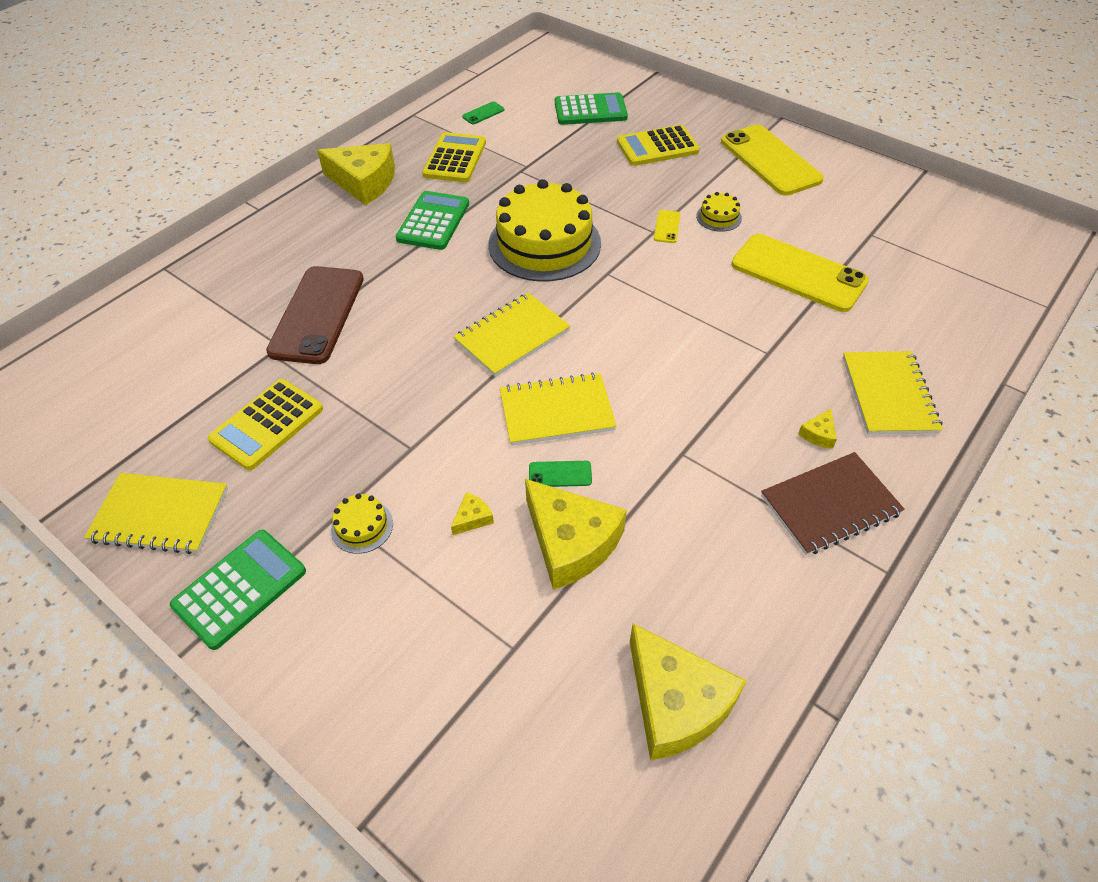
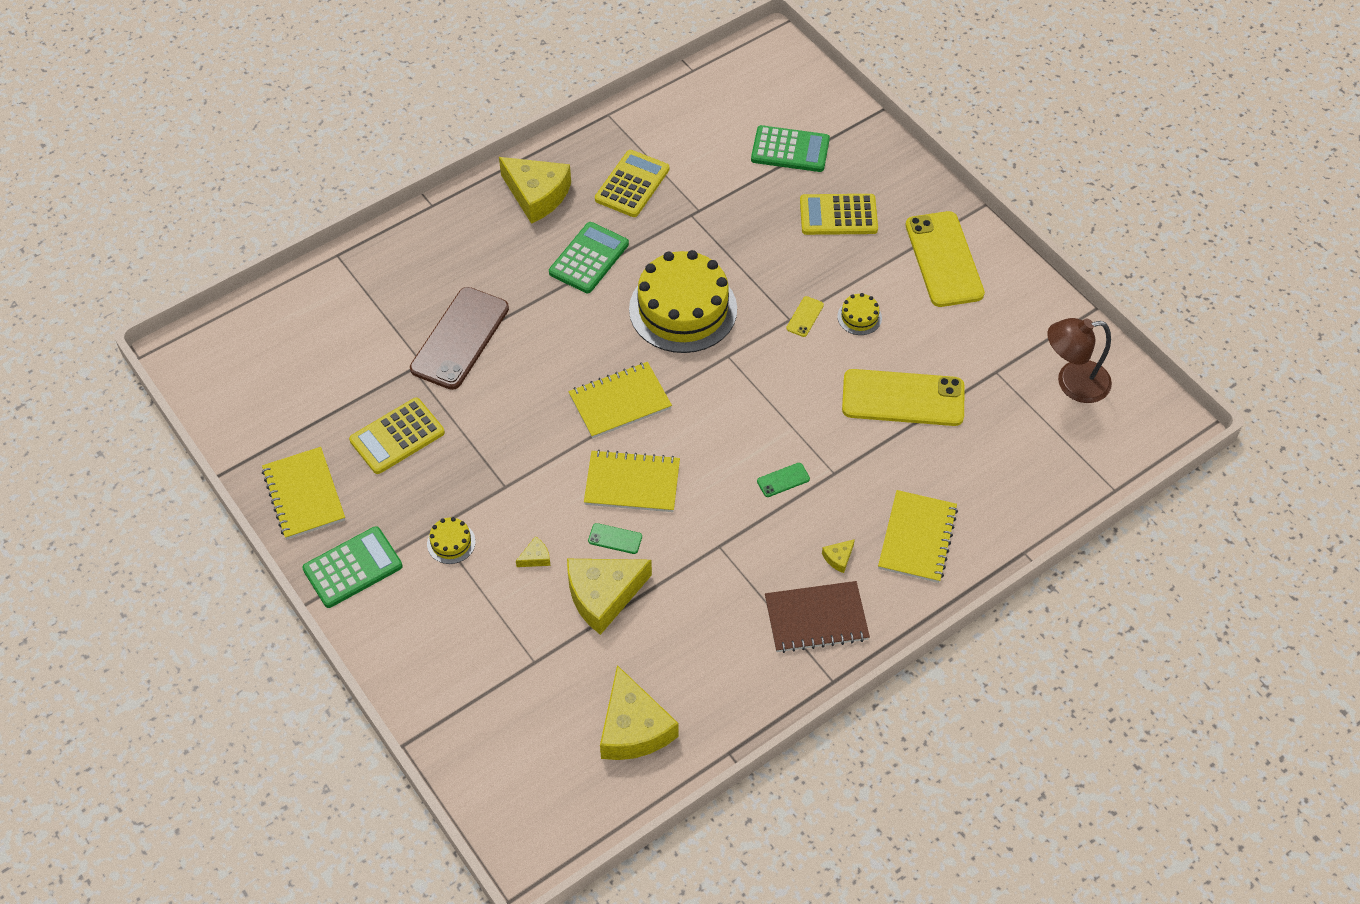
camera: 15 degrees right, 5 degrees up
(160, 515) = (304, 495): yellow notebook -> yellow notebook turned 45 degrees clockwise
(483, 113) = (679, 129): green phone -> green phone (783, 480)
(571, 542) = (603, 596): yellow cheese -> yellow cheese turned 90 degrees clockwise
(798, 273) = (903, 398): yellow phone -> yellow phone turned 45 degrees counterclockwise
(946, 229) = (1072, 383): none -> brown lamp

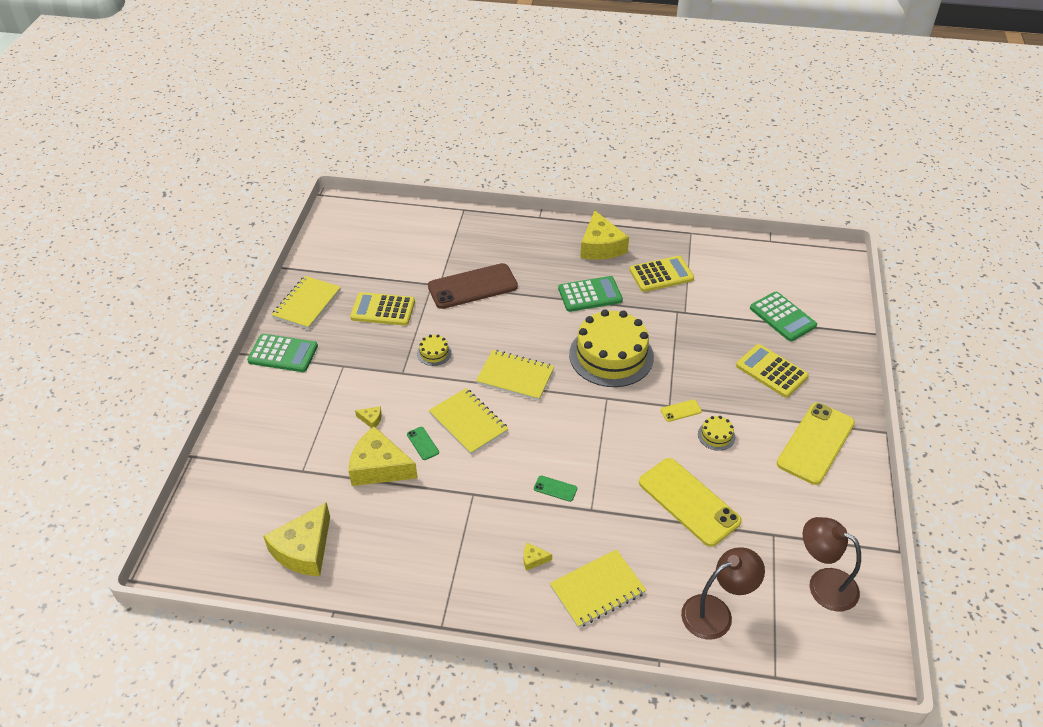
camera: 45 degrees right, 10 degrees down
(451, 542) = (341, 379): yellow cake -> yellow cake (434, 353)
(816, 619) = (477, 582): brown notebook -> none
(1023, 476) = (716, 612): none -> brown lamp

